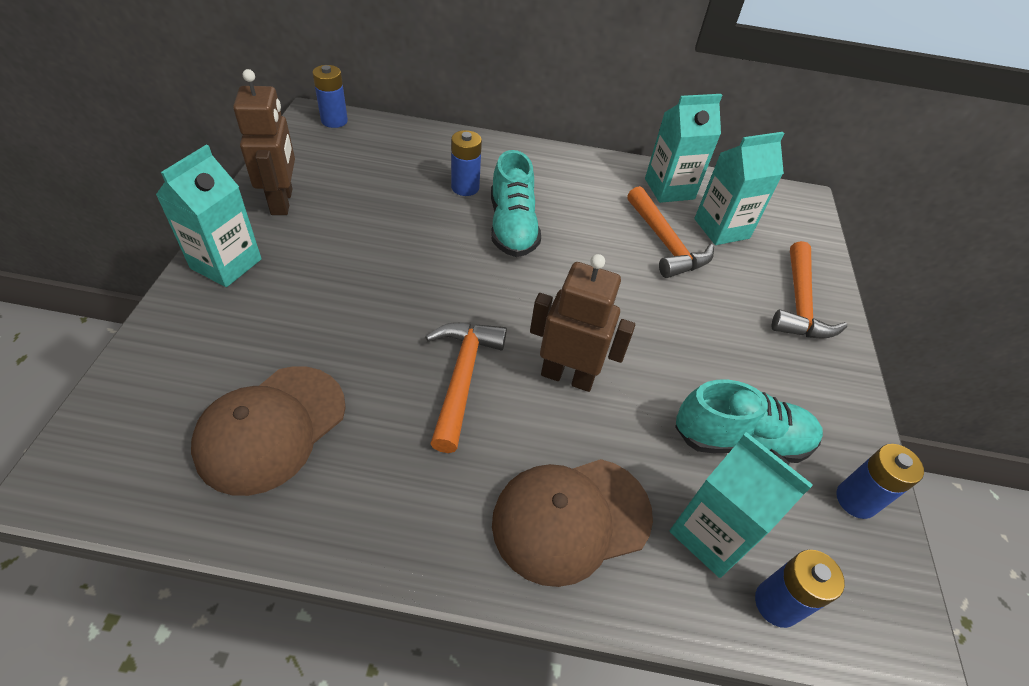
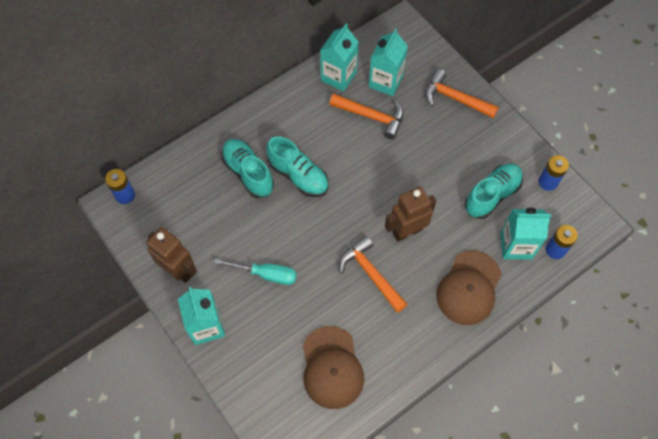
camera: 40 degrees left, 15 degrees up
(351, 274) = (266, 274): none -> turquoise screwdriver
(465, 187) = (248, 173): blue battery -> turquoise shoe
(799, 303) = (455, 98): orange hammer -> orange hammer turned 150 degrees clockwise

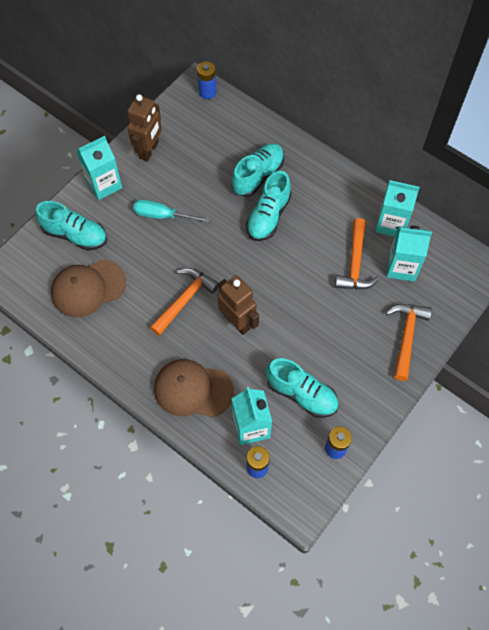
camera: 75 degrees right, 0 degrees up
(261, 369) = (75, 235): none -> turquoise shoe
(266, 274) = (162, 215): turquoise screwdriver -> turquoise screwdriver turned 105 degrees clockwise

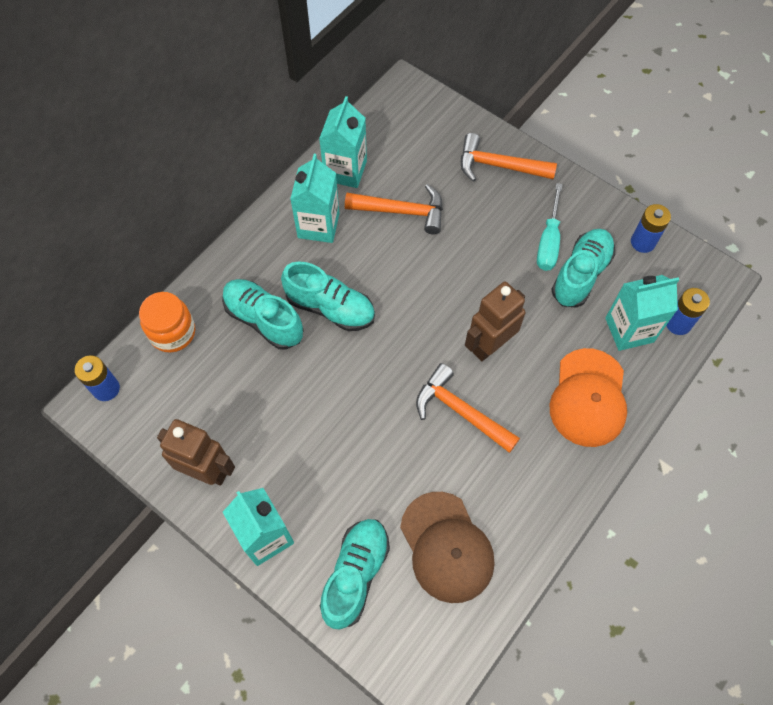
camera: 90 degrees left, 0 degrees up
(162, 215) = (325, 446): turquoise screwdriver -> turquoise screwdriver (548, 241)
(193, 389) = (588, 398): brown cap -> orange cap
(248, 124) = (172, 332): none -> orange jar
(401, 267) = (406, 164): turquoise carton -> turquoise carton (318, 225)

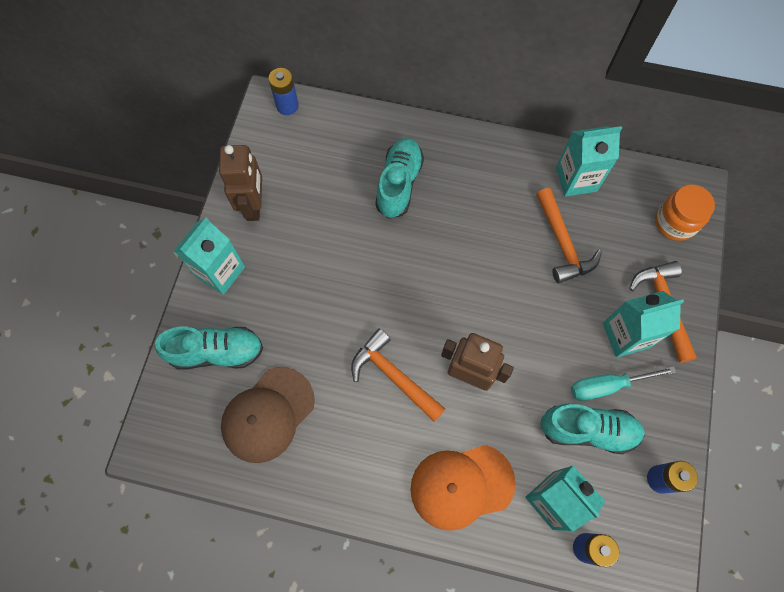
camera: 65 degrees right, 5 degrees up
(172, 332) = (354, 125): orange jar -> orange jar (675, 222)
(318, 225) = (509, 183): turquoise carton -> turquoise carton (626, 335)
(330, 308) = (436, 228): turquoise shoe -> none
(460, 411) = (393, 376): orange hammer -> orange hammer turned 60 degrees counterclockwise

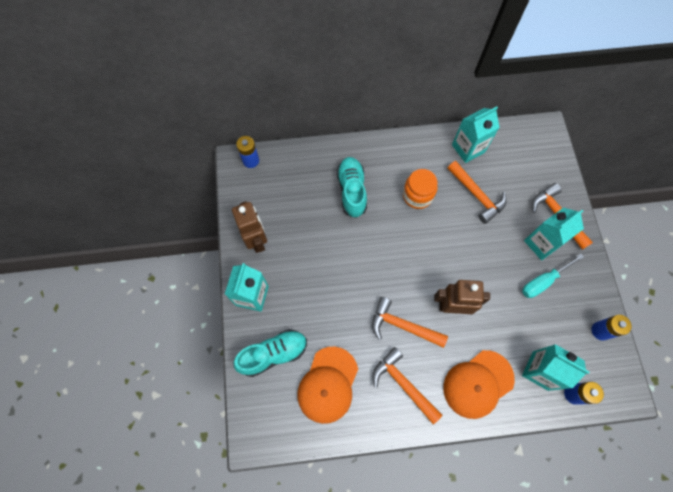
camera: 20 degrees left, 0 degrees up
(268, 414) = (328, 385): brown cap -> orange cap
(363, 449) = (403, 384): none -> orange hammer
(587, 430) = (543, 315): turquoise shoe -> none
(675, 222) = (542, 157): orange jar -> orange jar (417, 195)

